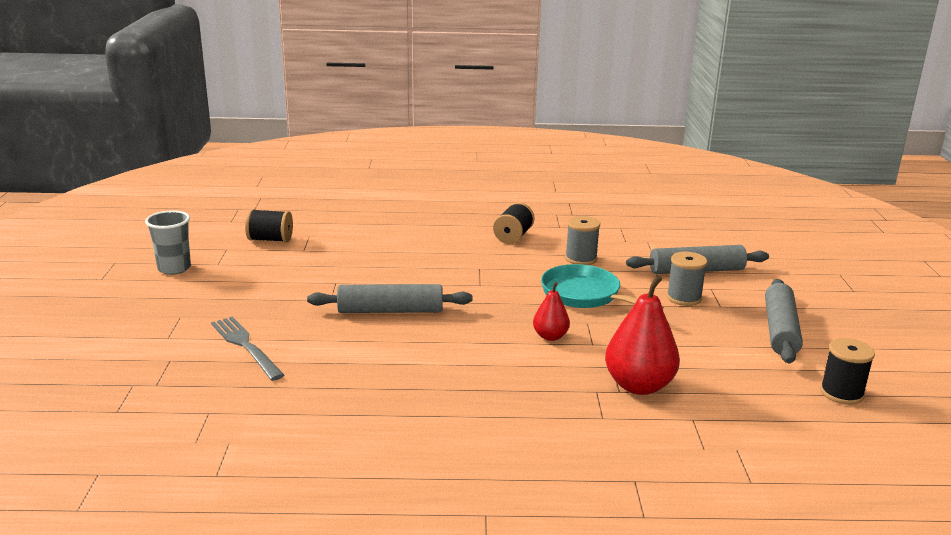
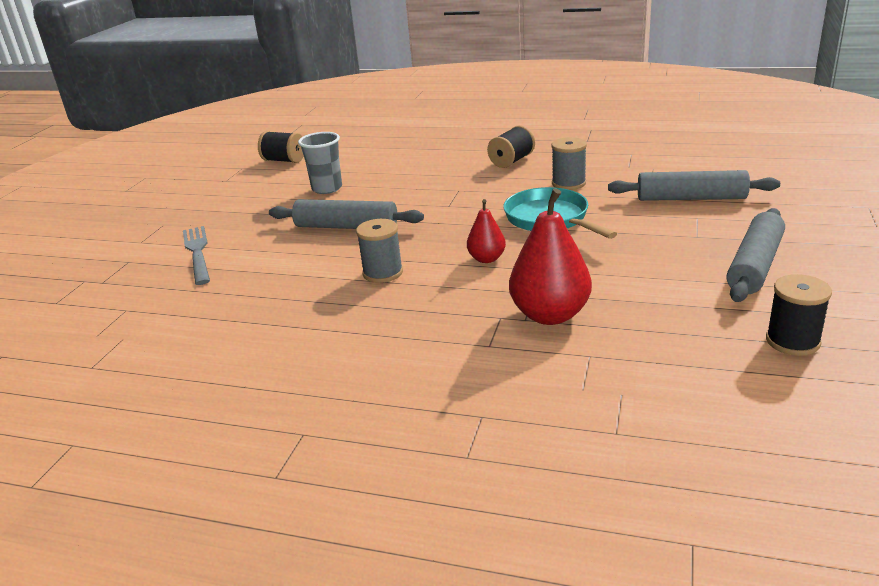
camera: 20 degrees right, 5 degrees up
(174, 268) = (187, 183): grey cup -> grey cup (327, 188)
(684, 298) = (658, 226): grey spool -> grey spool (383, 273)

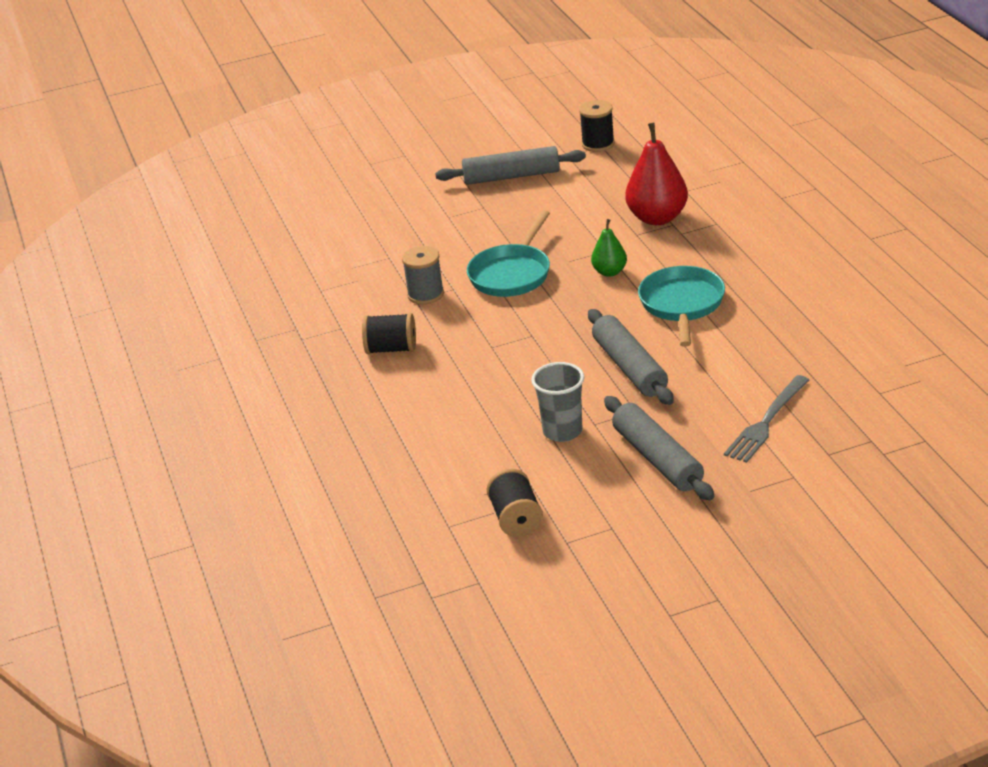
camera: 125 degrees left, 5 degrees up
(383, 273) = (682, 305): grey spool -> turquoise pan
(486, 259) = (610, 272): red pear -> green pear
(691, 198) = (412, 229): grey rolling pin -> grey rolling pin (658, 459)

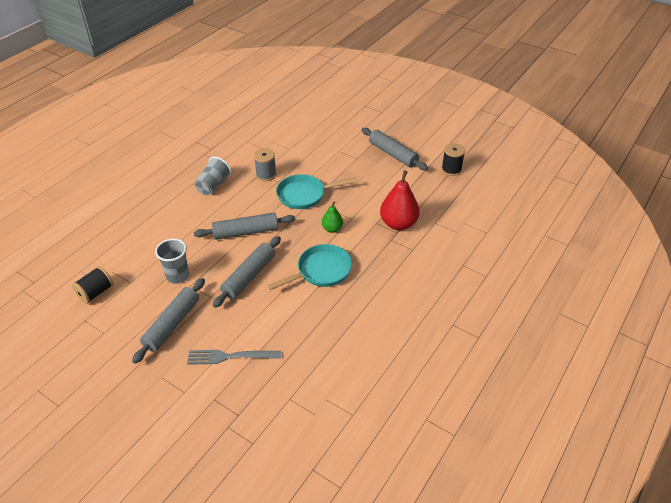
camera: 50 degrees right, 10 degrees up
(391, 349) = (213, 185): black spool -> grey cup
(534, 346) = (245, 232): none -> grey rolling pin

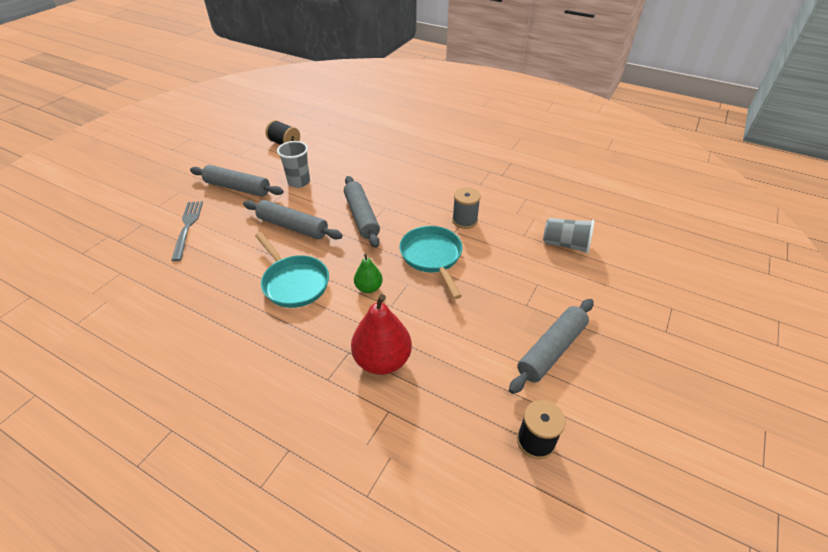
camera: 85 degrees right, 0 degrees up
(213, 185) = (437, 185): grey cup -> grey cup (566, 245)

